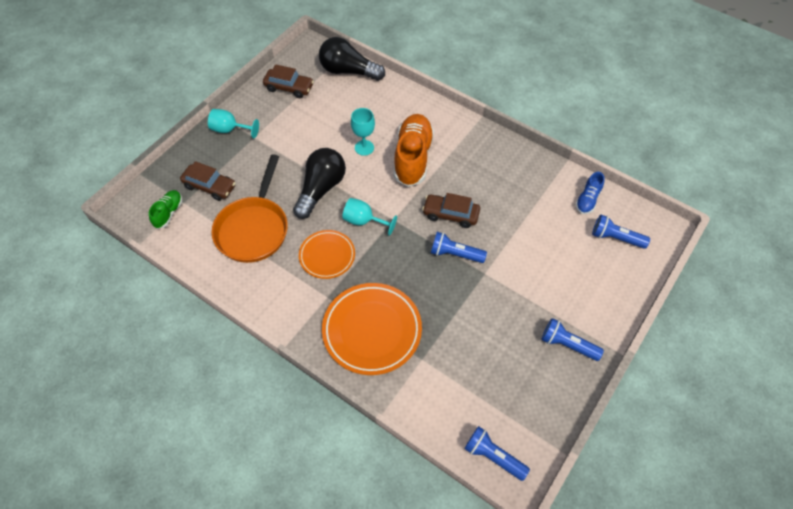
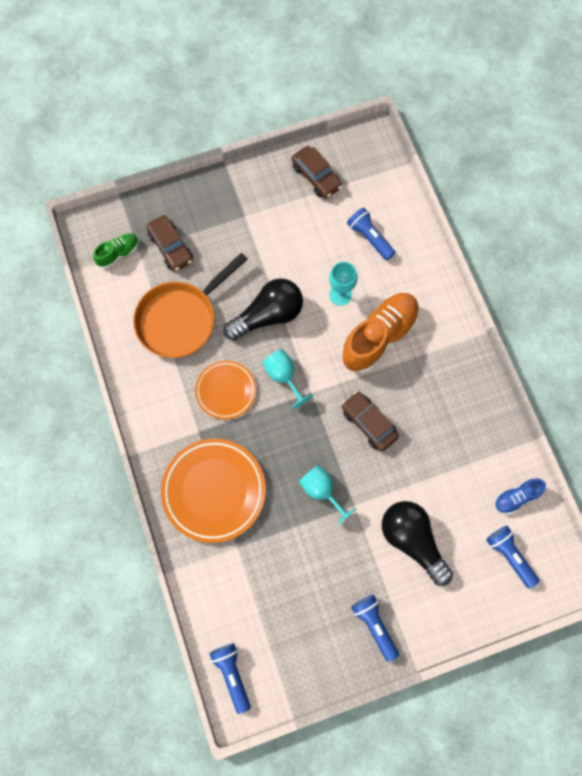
camera: 35 degrees right, 15 degrees up
(230, 130) = (228, 193): turquoise goblet -> turquoise goblet (321, 491)
(348, 71) = (389, 192): black light bulb -> black light bulb (412, 540)
(455, 254) = (342, 467): blue flashlight -> blue flashlight (369, 238)

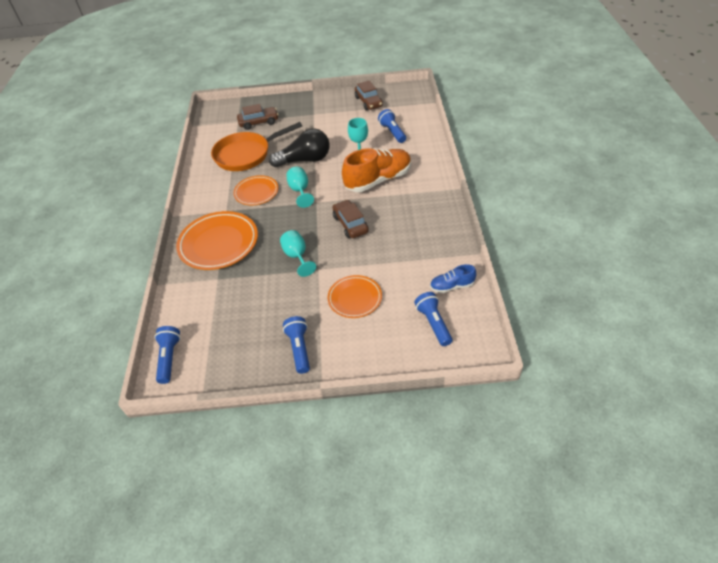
camera: 20 degrees right, 25 degrees down
(118, 253) = (225, 121): green shoe -> none
(171, 247) = (259, 122): brown car -> brown car turned 90 degrees counterclockwise
(412, 540) = (355, 298): black light bulb -> orange plate

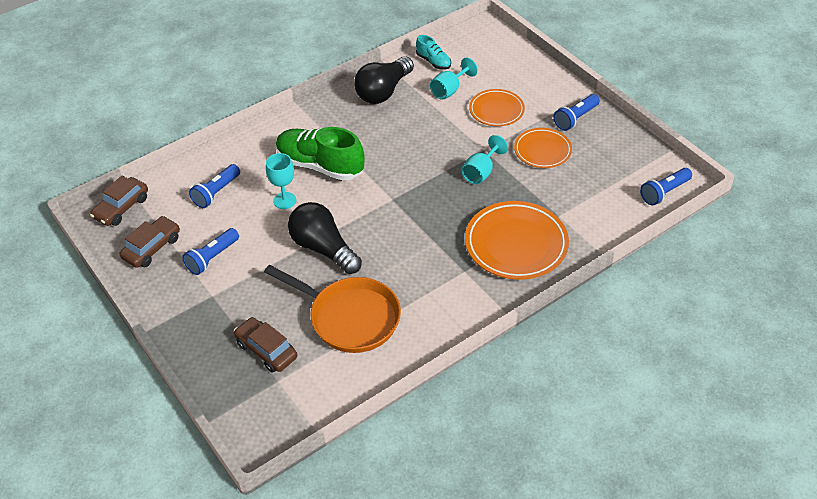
camera: 125 degrees left, 0 degrees up
(256, 192) = (414, 261): orange plate -> orange plate (542, 151)
(300, 191) = (383, 222): turquoise goblet -> turquoise goblet (449, 90)
(350, 224) = (406, 155): brown car -> brown car (121, 208)
(378, 180) = (320, 165): orange shoe -> green shoe
(433, 323) = (481, 58): blue flashlight -> blue flashlight (212, 258)
(434, 239) = (383, 91): none -> black light bulb
(452, 286) = (433, 62): blue shoe -> turquoise shoe

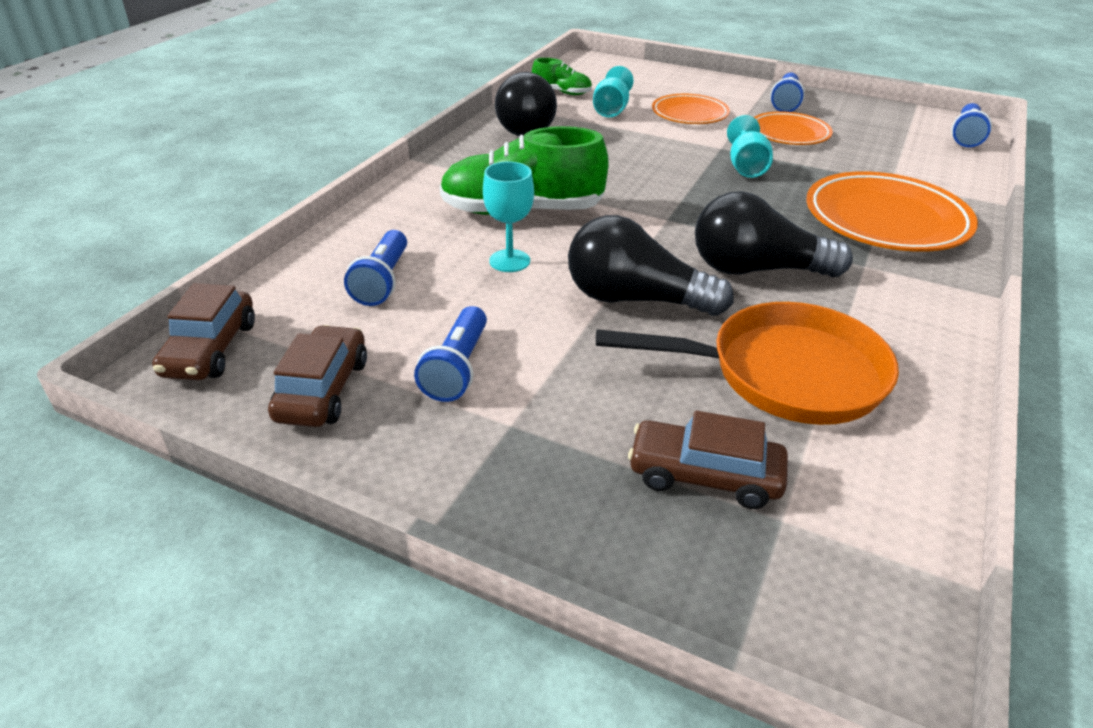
camera: 30 degrees left, 10 degrees down
(402, 252) = (756, 270): none -> black light bulb
(433, 62) = (562, 92): turquoise shoe -> green shoe

